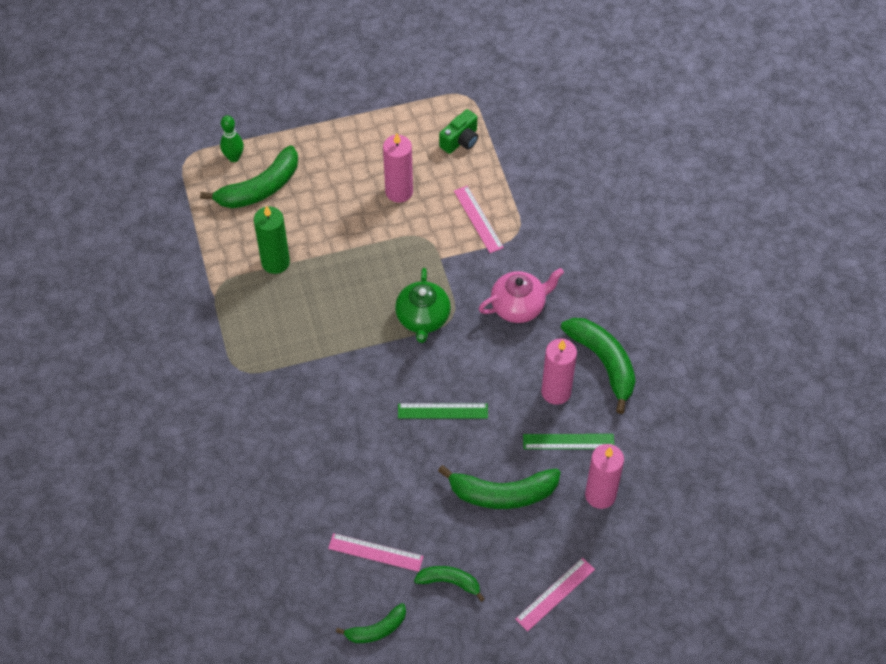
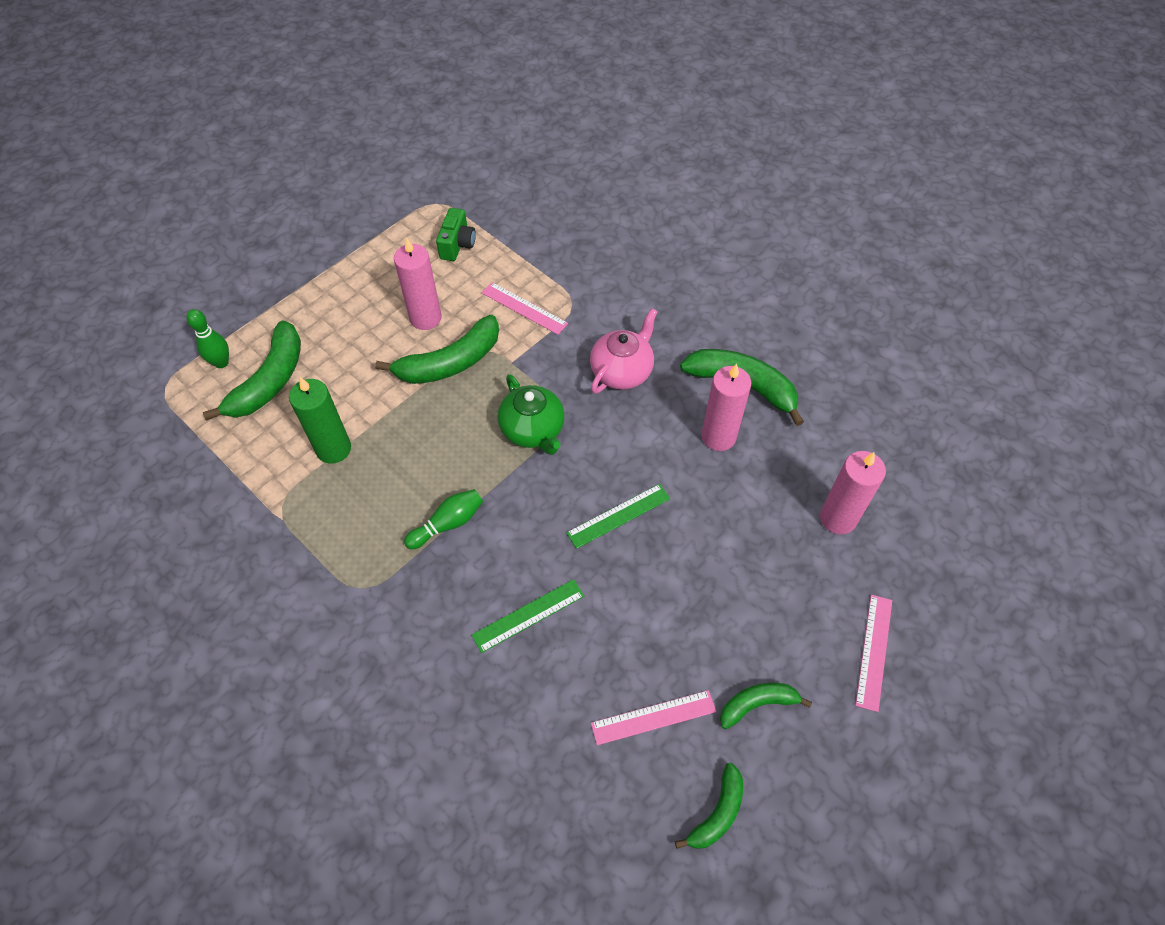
camera: 30 degrees left, 0 degrees up
(321, 356) = (448, 524): none -> green bowling pin
(502, 493) = (741, 571): green banana -> green banana (450, 363)
(568, 442) = (767, 480): green ruler -> green ruler (528, 615)

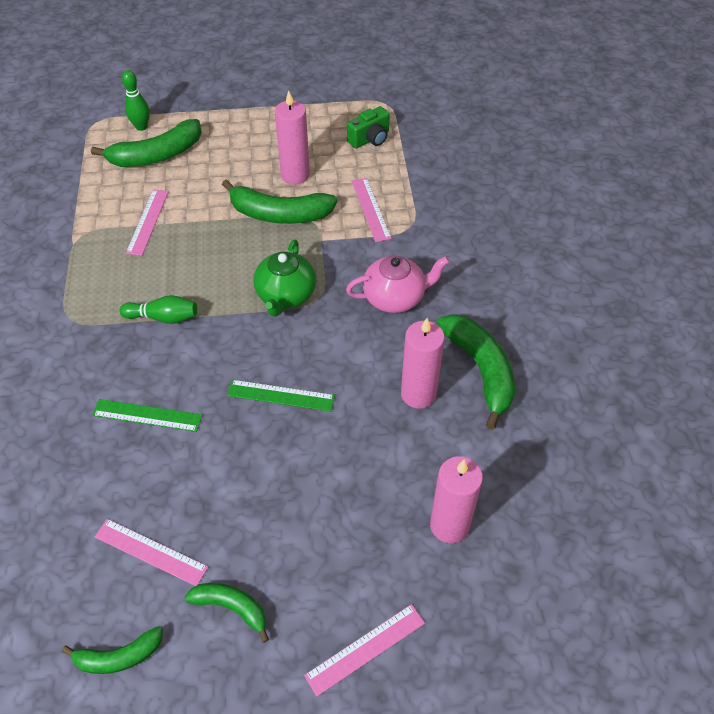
camera: 40 degrees right, 5 degrees down
(333, 449) = (147, 221): green candle -> pink ruler

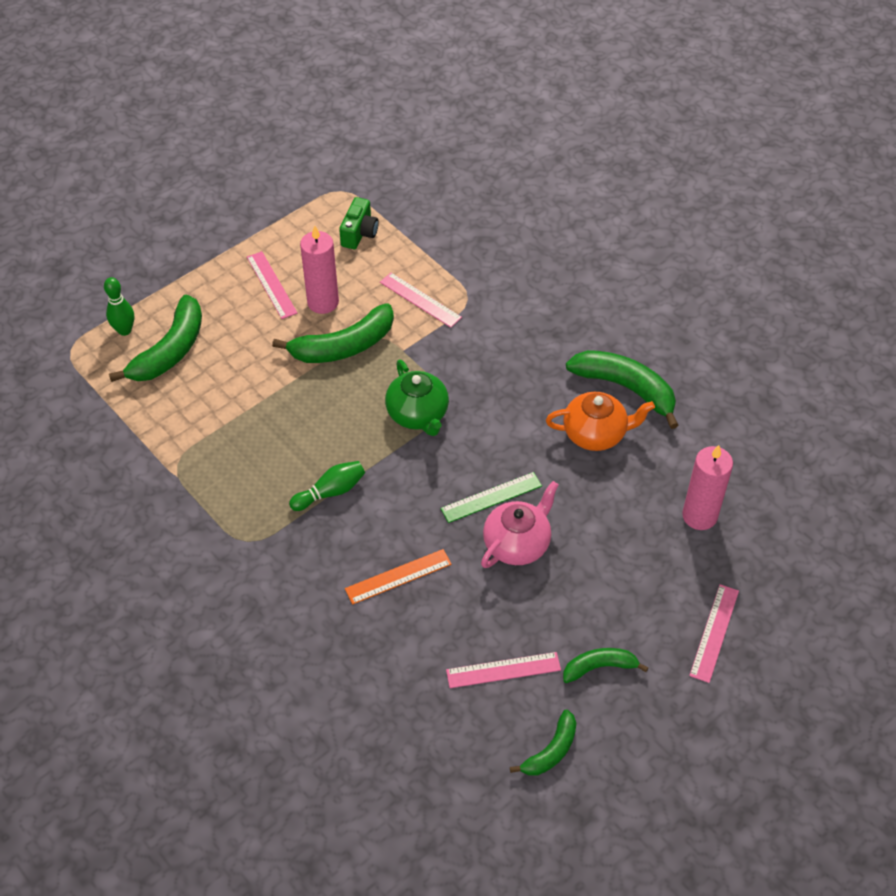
camera: 35 degrees left, 0 degrees up
(147, 221) = (227, 417): pink ruler -> pink ruler (271, 285)
(147, 415) = (398, 576): green ruler -> orange ruler
(395, 297) = (510, 366): pink teapot -> pink teapot (517, 544)
(418, 394) = (595, 434): pink candle -> orange teapot

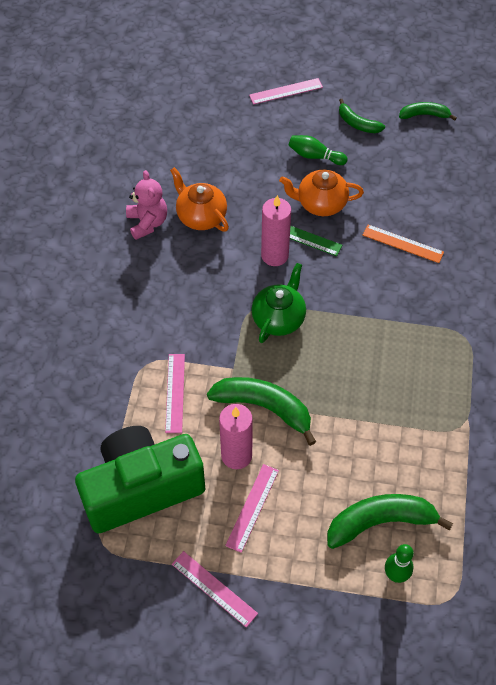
camera: 130 degrees left, 5 degrees up
(330, 492) = (386, 321): green bowling pin -> green bowling pin (315, 156)
(359, 233) = (141, 488): green camera -> green camera, size x2.39
(503, 670) = (404, 160): pink ruler -> pink ruler (214, 589)
(517, 544) = (320, 203): pink teapot -> orange teapot
(626, 388) = (147, 223): green banana -> pink teddy bear
(699, 516) = (214, 136): pink candle -> pink candle (274, 255)

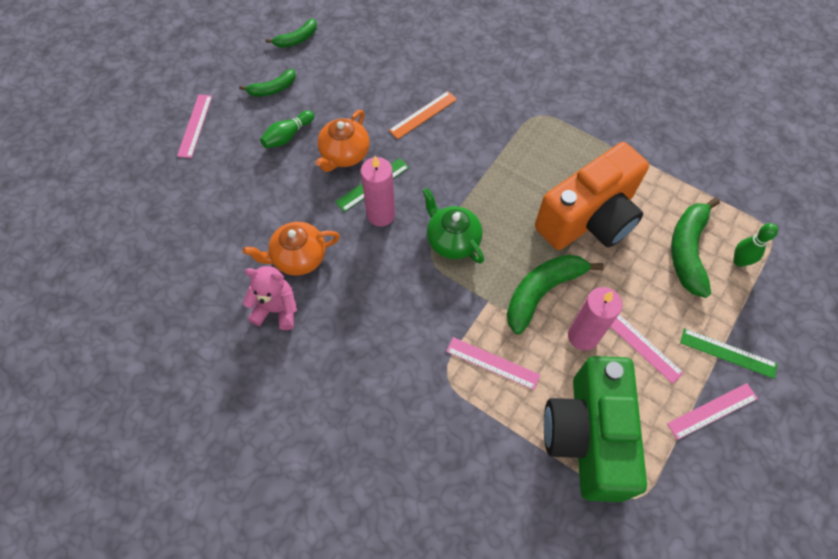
camera: 65 degrees left, 5 degrees up
(282, 588) = (728, 353): none -> green ruler
(367, 421) = (589, 219): none -> orange camera
(424, 115) = (297, 39): green banana -> green banana turned 150 degrees counterclockwise

